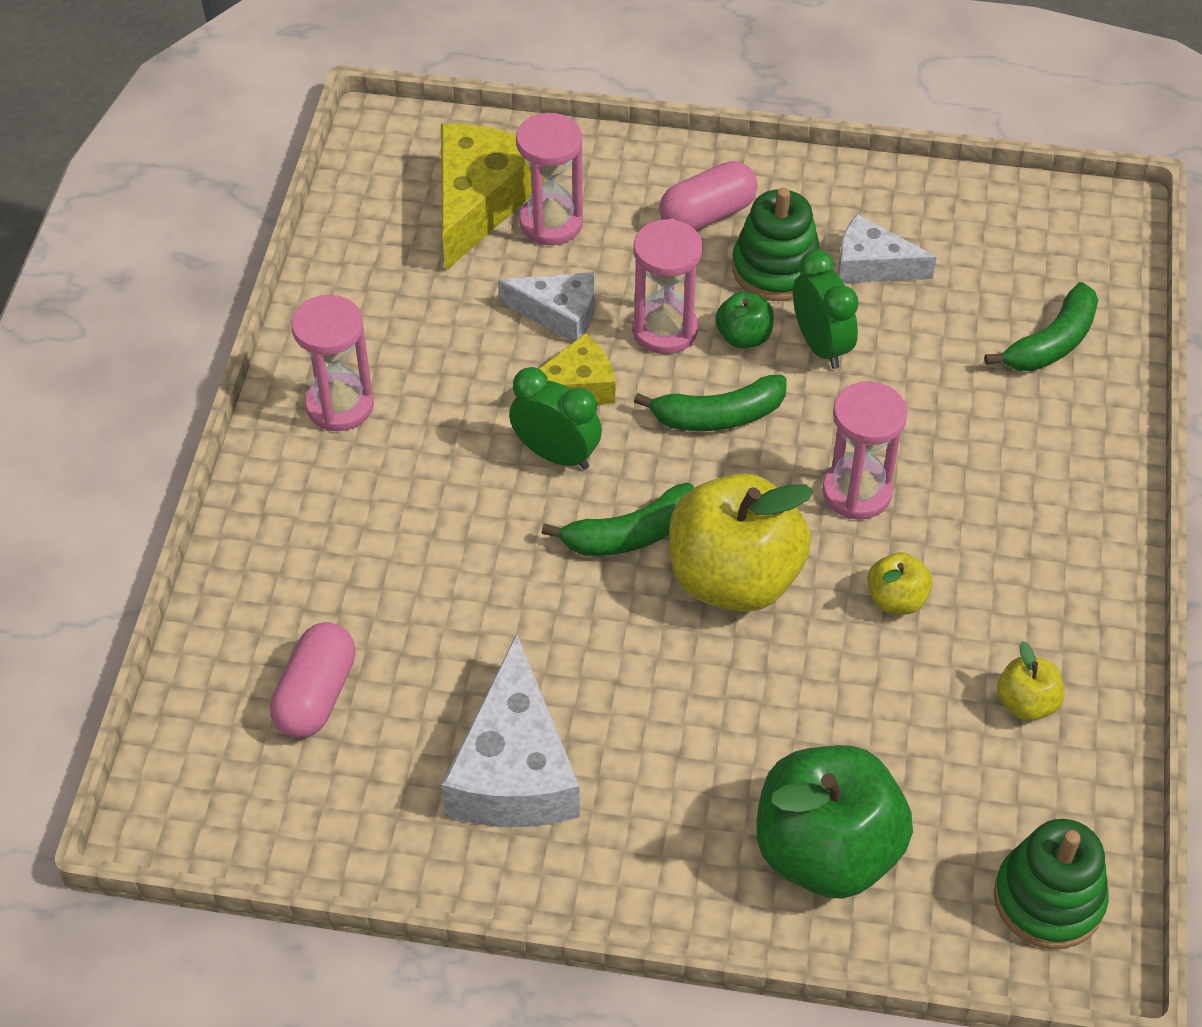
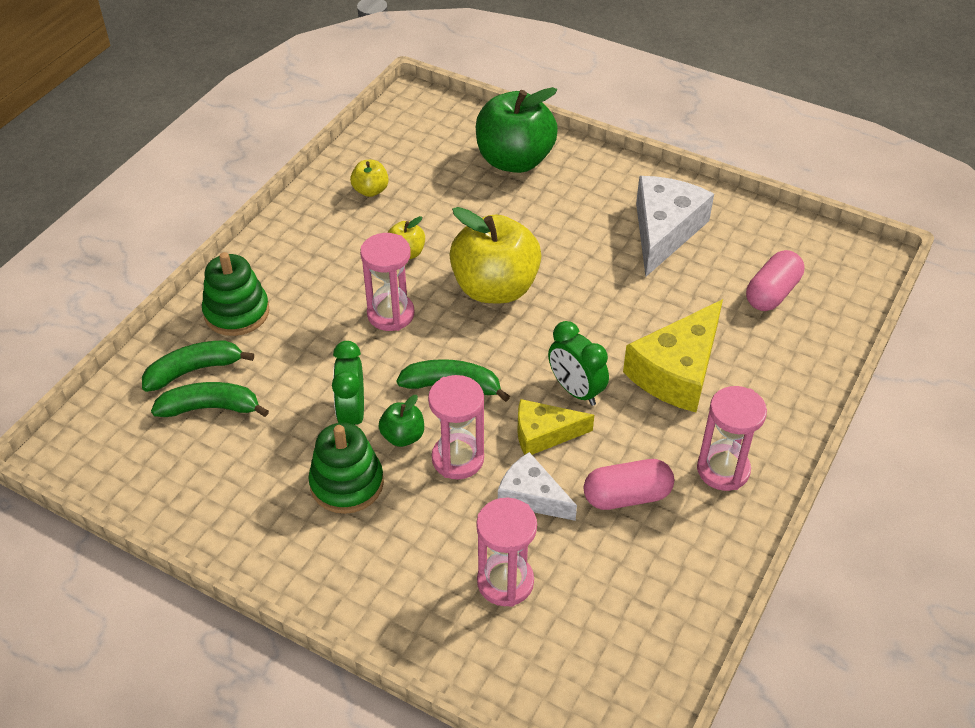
camera: 160 degrees left, 5 degrees down
(479, 202) = (559, 624): yellow cheese -> yellow cheese (677, 371)
(630, 534) = (548, 328): green banana -> green banana (210, 408)
(707, 214) = (372, 549): pink capsule -> pink capsule (627, 496)
(872, 265) = (273, 465): white cheese -> none
(1048, 899) = (419, 120): green stacking toy -> green stacking toy (237, 312)

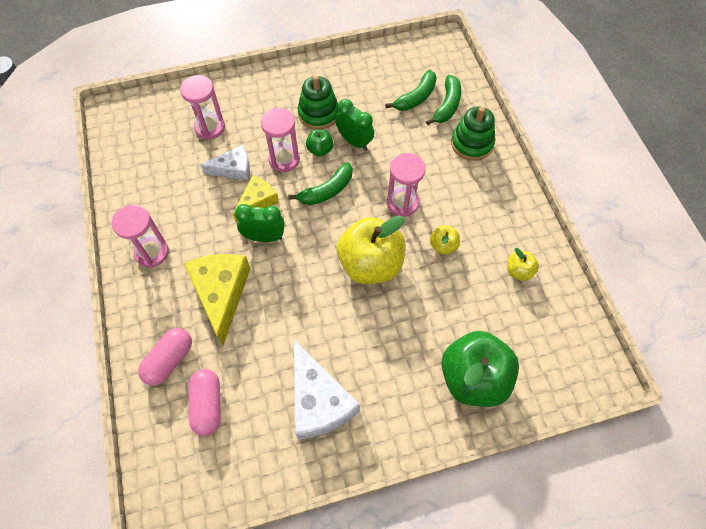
camera: 135 degrees right, 15 degrees up
(627, 496) = (189, 202): pink capsule -> pink capsule (169, 360)

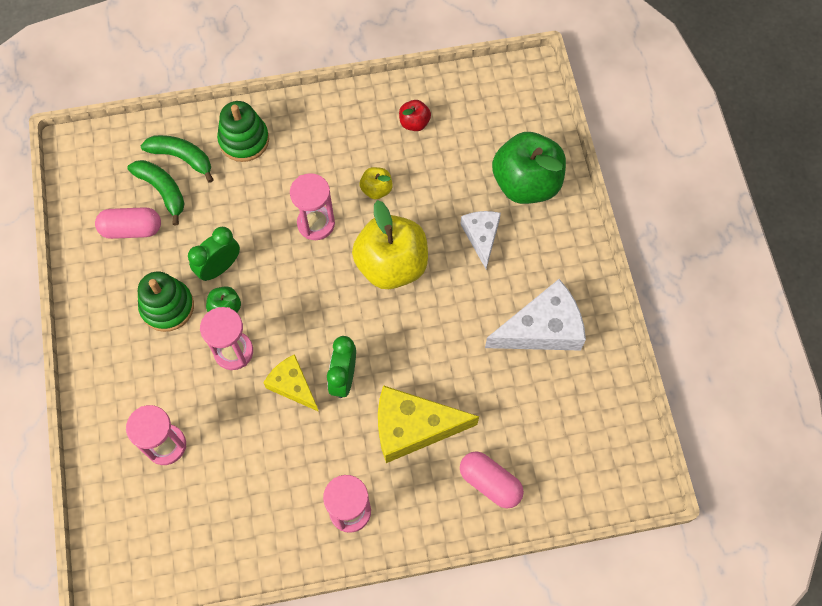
camera: 85 degrees left, 5 degrees up
(208, 405) = (542, 439): pink capsule -> pink capsule (131, 229)
(233, 169) = (238, 414): white cheese -> white cheese (481, 236)
(327, 191) = (287, 304): green banana -> none
(519, 271) = (414, 123): yellow apple -> red apple

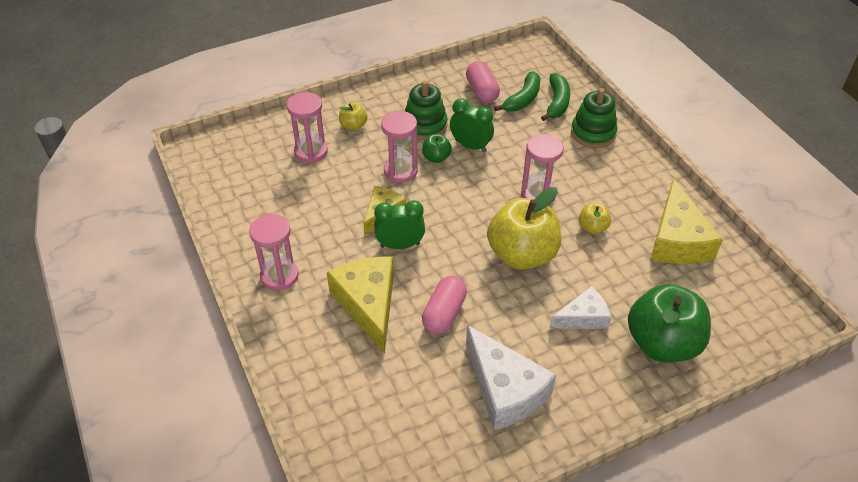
camera: 75 degrees right, 20 degrees down
(138, 387) = (353, 126): none -> yellow apple
(414, 123) = (677, 240): red apple -> yellow cheese
(490, 483) = (328, 376): pink capsule -> pink capsule (444, 313)

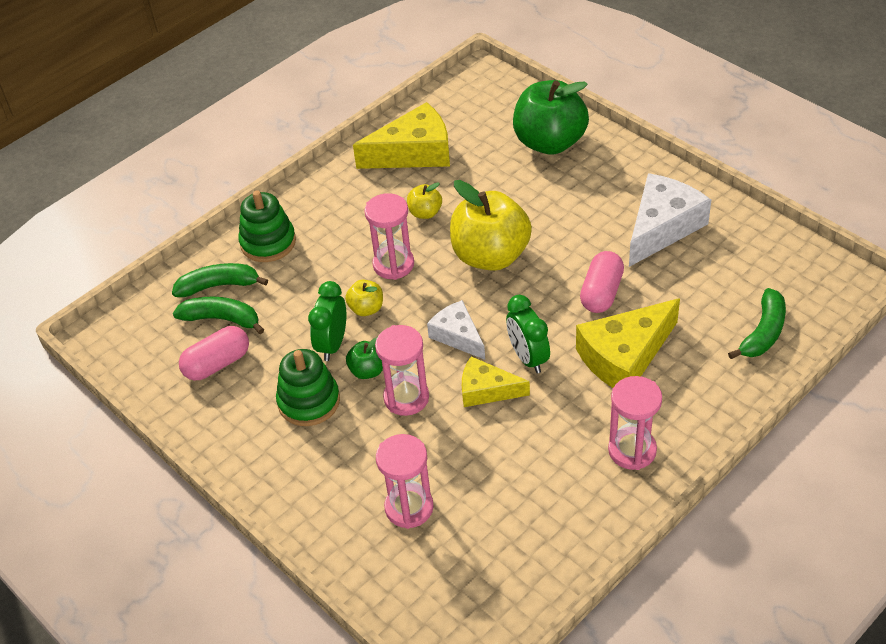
camera: 105 degrees left, 0 degrees up
(338, 412) = (763, 332): none -> green banana
(353, 126) = (337, 479): yellow apple -> yellow apple (366, 309)
(444, 313) = (601, 293): pink capsule -> pink capsule turned 75 degrees counterclockwise
(583, 317) = (548, 196): white cheese -> white cheese (457, 336)

